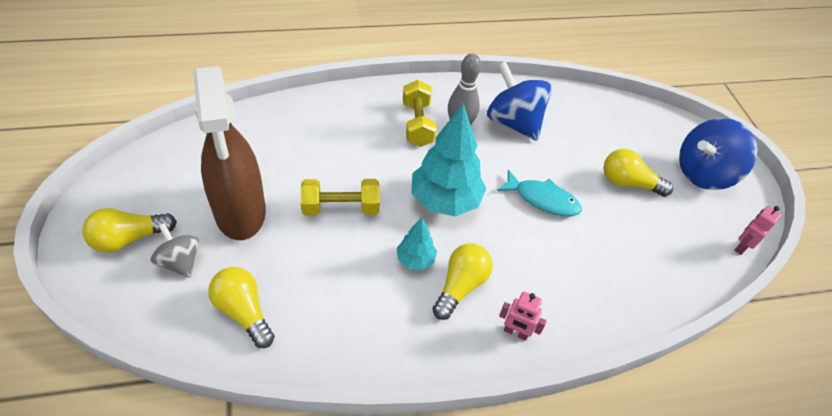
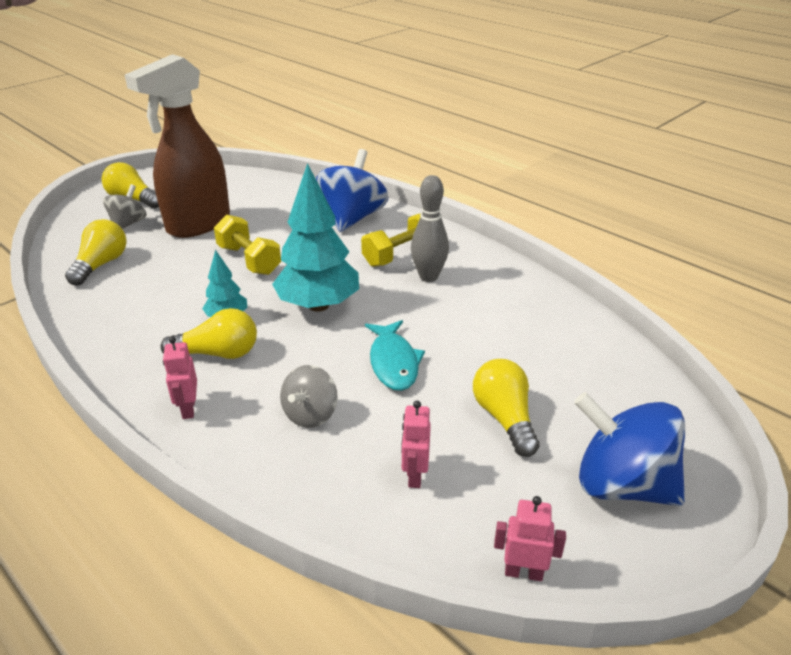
camera: 60 degrees right, 15 degrees down
(513, 122) = (485, 303): blue spinning top -> blue spinning top (352, 218)
(567, 268) = (310, 414): none -> grey spinning top
(652, 249) = (414, 475): none -> pink robot

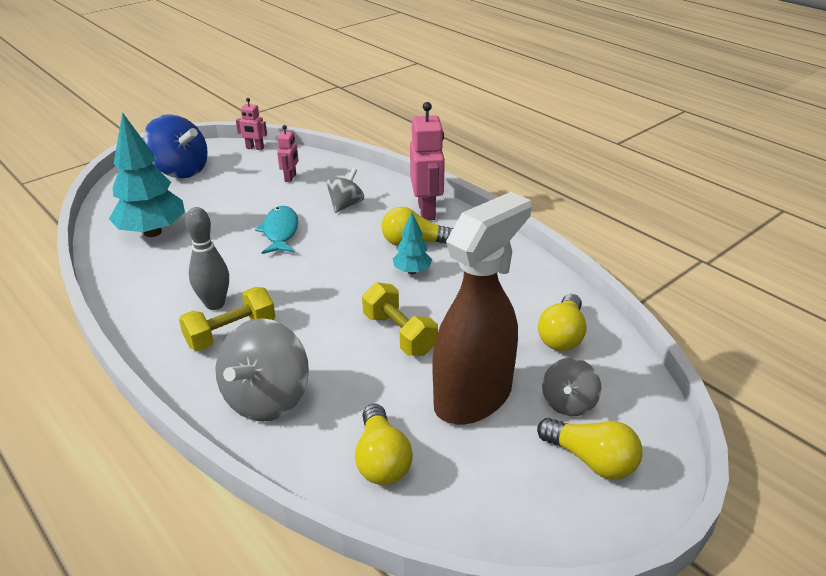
camera: 175 degrees left, 0 degrees up
(188, 409) = (427, 211): pink robot -> pink robot, size x1.88
(318, 305) = (330, 279): turquoise tree -> turquoise tree (153, 232)
(352, 218) = (267, 399): blue spinning top -> grey spinning top
(504, 418) = (222, 199): yellow light bulb -> yellow light bulb (381, 460)

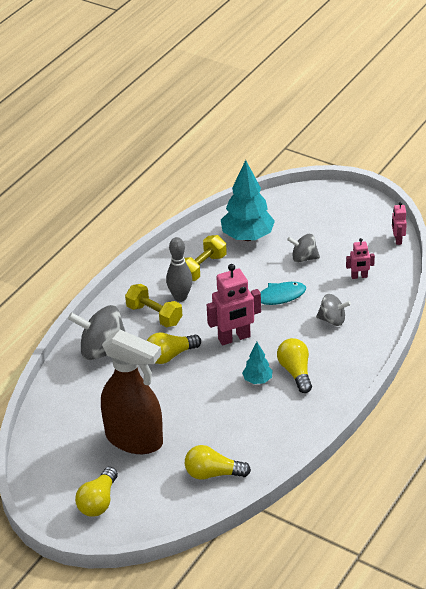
camera: 75 degrees right, 5 degrees up
(180, 171) = (338, 215): blue spinning top -> none
(381, 460) = (71, 411): yellow light bulb -> yellow light bulb (170, 356)
(399, 334) = (183, 391): yellow dumbbell -> yellow dumbbell (202, 268)
(427, 211) = (347, 368): pink robot -> pink robot (234, 338)
(568, 403) = (144, 485): grey spinning top -> grey spinning top (304, 258)

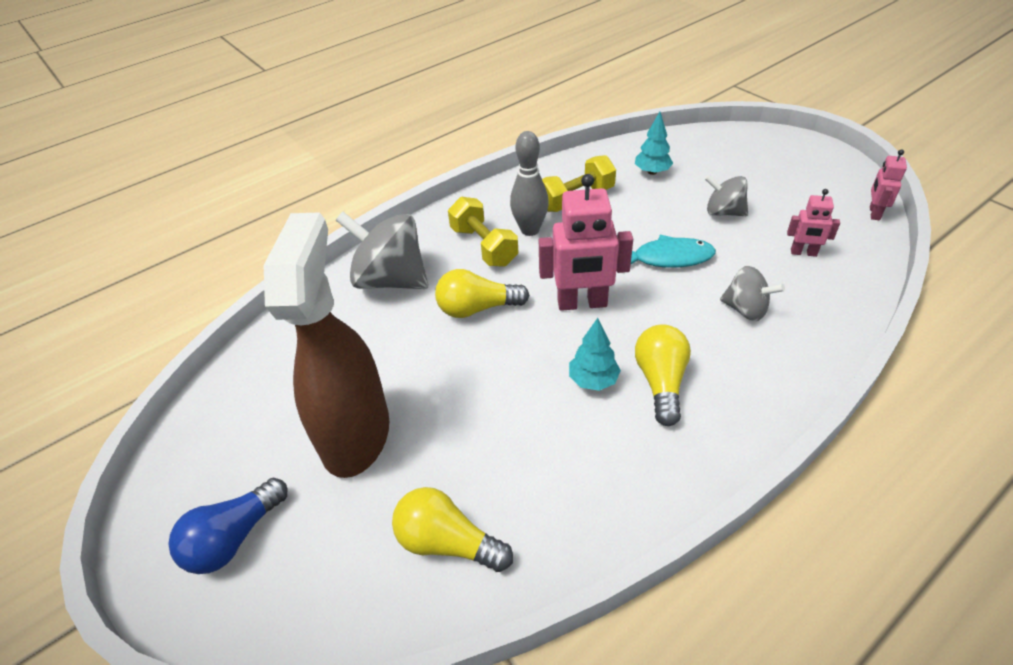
camera: 20 degrees right, 5 degrees up
(98, 502) = (234, 538): yellow light bulb -> blue light bulb
(135, 439) = (356, 434): brown spray bottle -> brown spray bottle turned 135 degrees counterclockwise
(247, 237) = (652, 172): turquoise tree -> turquoise tree, size x0.51

